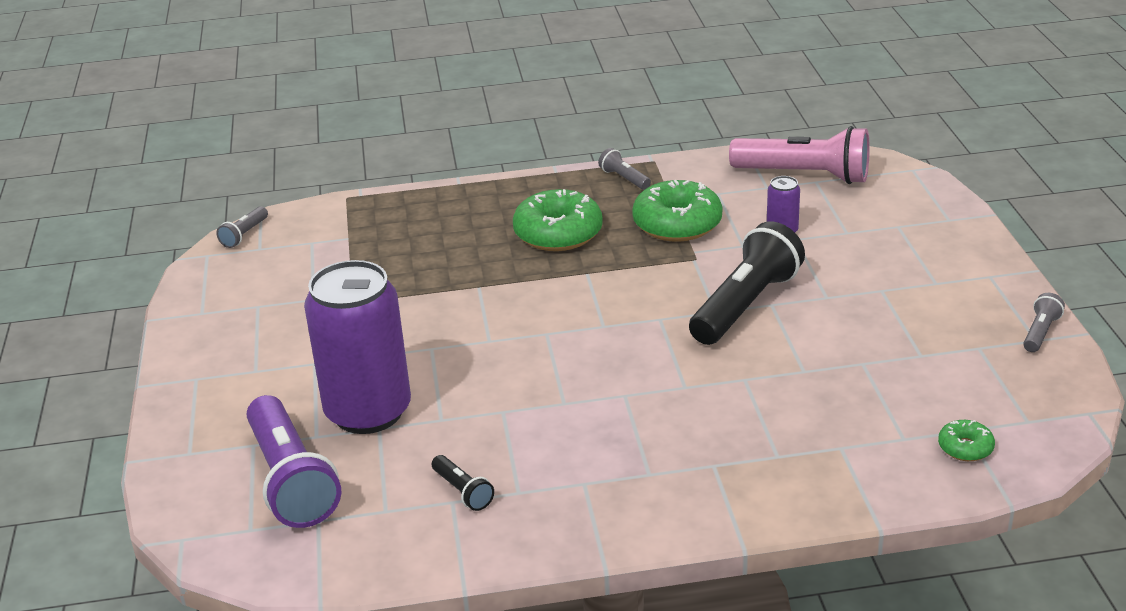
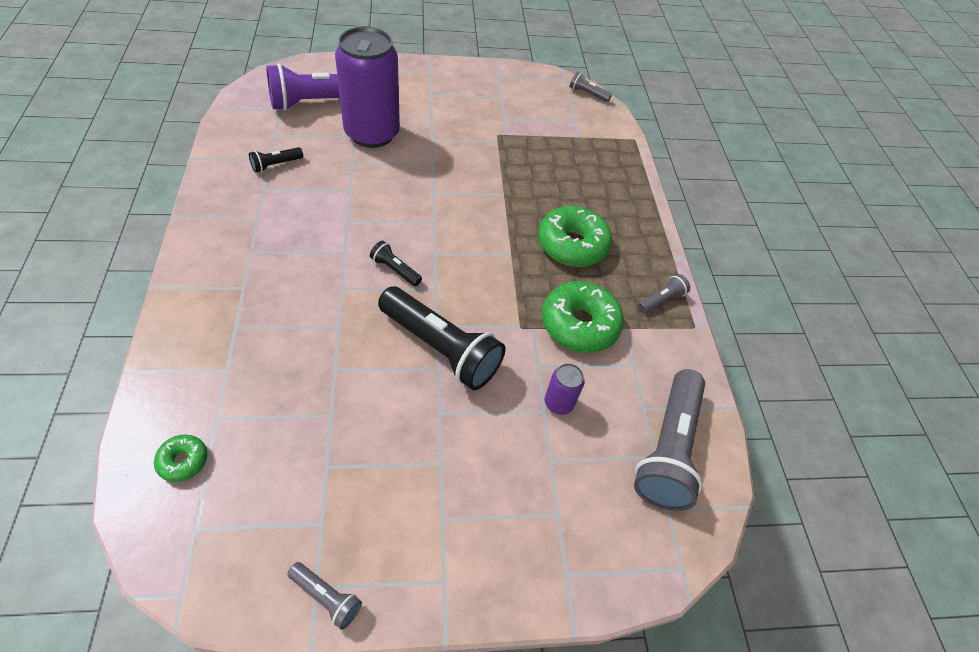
camera: 85 degrees right, 20 degrees up
(641, 351) = (395, 270): none -> black flashlight
(804, 175) = (667, 449): pink flashlight -> grey flashlight

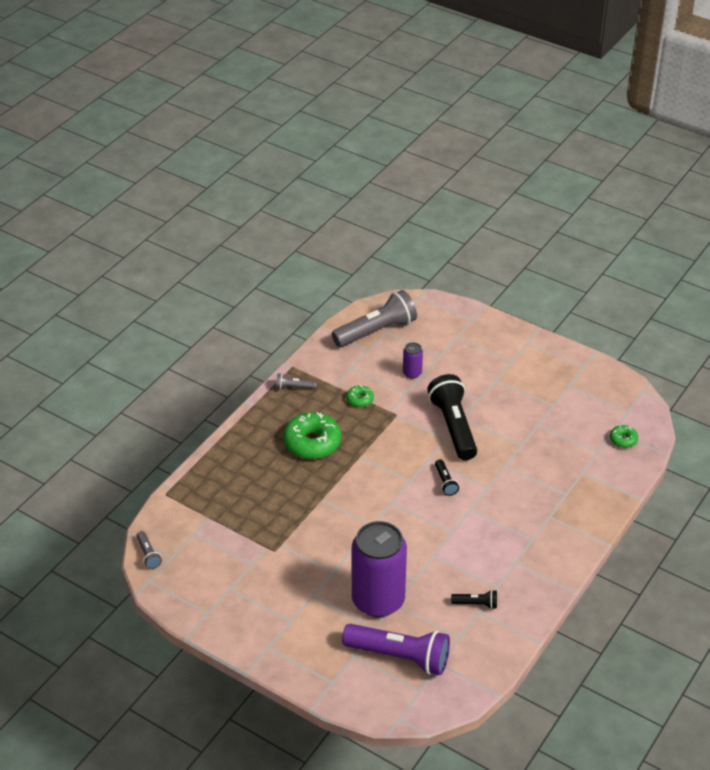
camera: 135 degrees left, 10 degrees down
(326, 597) = (581, 362): grey flashlight -> none
(579, 324) = (360, 400): green donut -> green donut, size x0.49

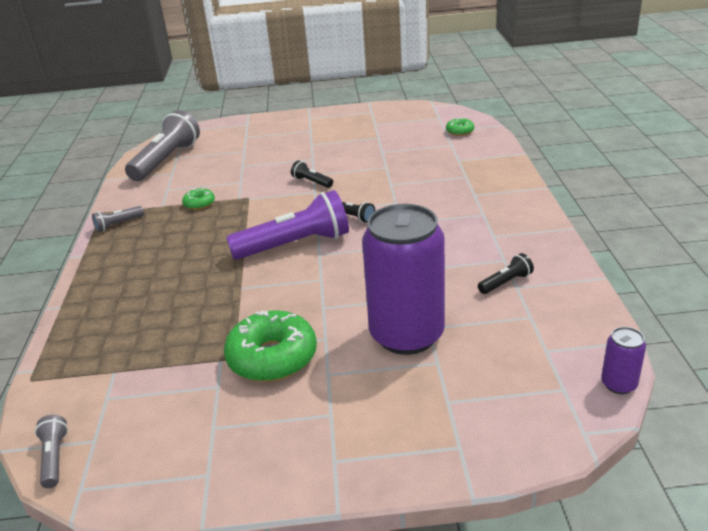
camera: 35 degrees left, 10 degrees down
(148, 555) = (55, 458): grey flashlight -> grey flashlight turned 135 degrees counterclockwise
(312, 443) = (181, 252): green donut -> green donut (272, 357)
(399, 657) = (498, 371): purple flashlight -> purple flashlight (295, 245)
(412, 373) = (231, 169): purple can -> purple can (618, 384)
(453, 426) = (312, 182): black flashlight -> black flashlight, size x0.45

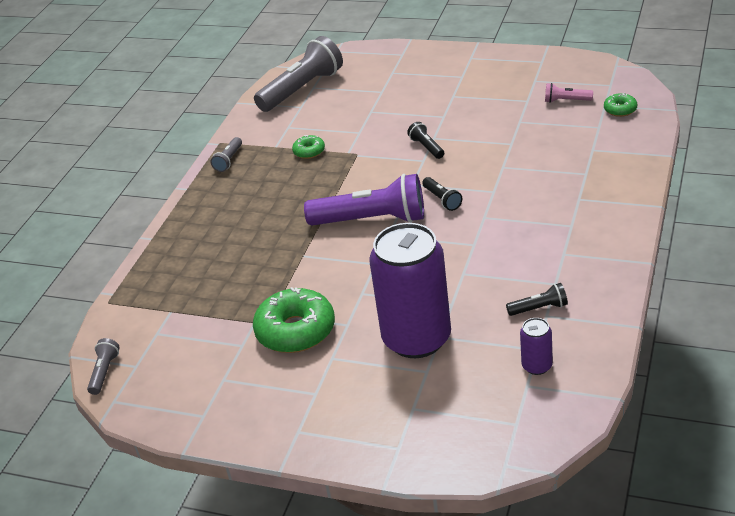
camera: 25 degrees right, 5 degrees up
(118, 224) = (229, 160): grey flashlight -> grey flashlight turned 60 degrees counterclockwise
(411, 132) = (566, 101): none -> pink flashlight
(618, 384) = (566, 433): purple can -> purple can (537, 366)

